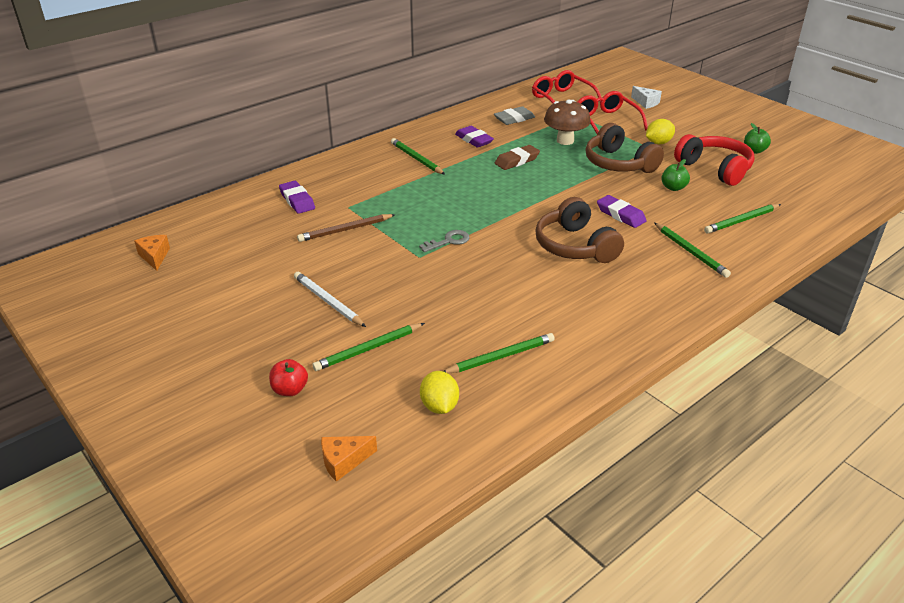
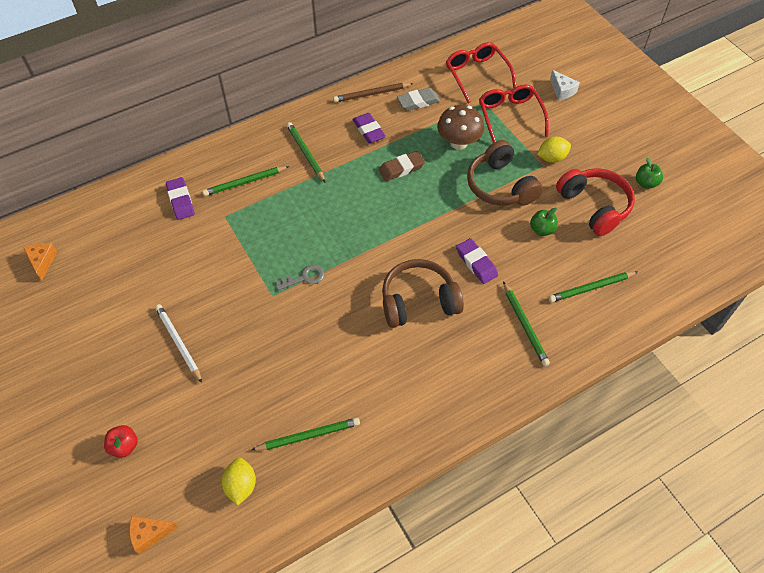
camera: 10 degrees right, 20 degrees up
(345, 230) = (215, 249): brown pencil -> brown pencil (372, 94)
(368, 349) = (199, 408): green pencil -> green pencil (245, 182)
(575, 246) = (418, 301): brown headphones -> brown headphones turned 90 degrees clockwise

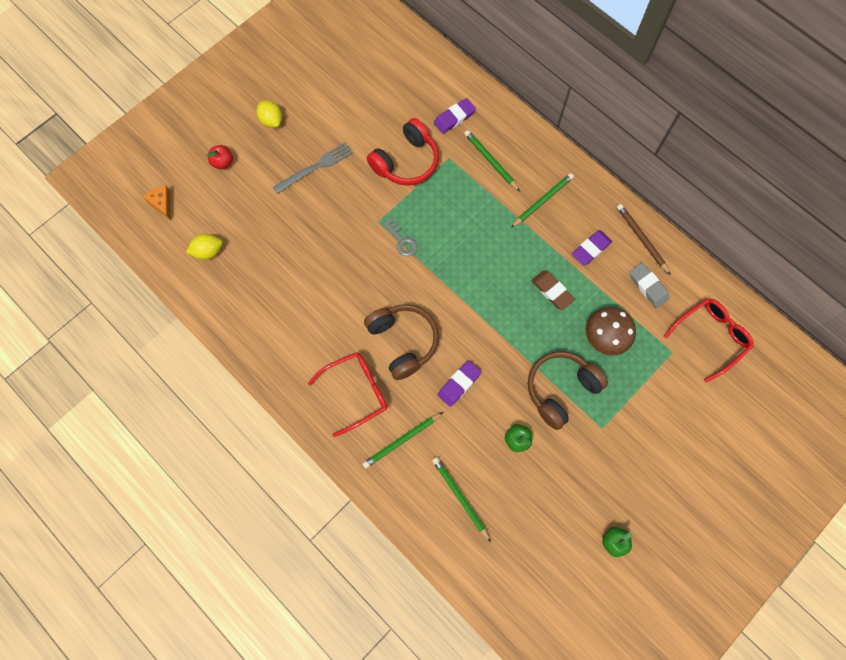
camera: 75 degrees right, 15 degrees up
(42, 261) = (364, 43): orange cheese -> none
(179, 343) = (315, 167): white pencil -> grey fork
(308, 436) = (257, 287): green pencil -> none
(510, 117) = (660, 383): red glasses -> red glasses (356, 392)
(551, 158) = (616, 436): yellow lemon -> yellow lemon (271, 120)
(562, 91) = (722, 433): white cheese -> none
(594, 206) = (563, 489): red headphones -> red headphones (406, 162)

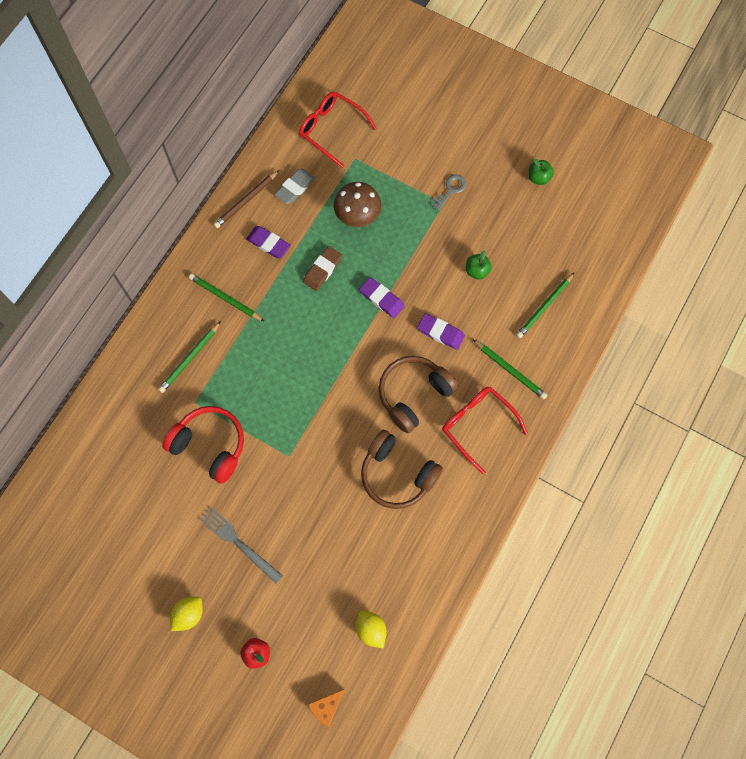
camera: 105 degrees left, 0 degrees up
(402, 241) = (305, 425): grey key -> grey key (450, 190)
(454, 118) = (143, 408): purple eraser -> purple eraser (381, 299)
(561, 390) = (419, 243): brown headphones -> brown headphones (397, 474)

